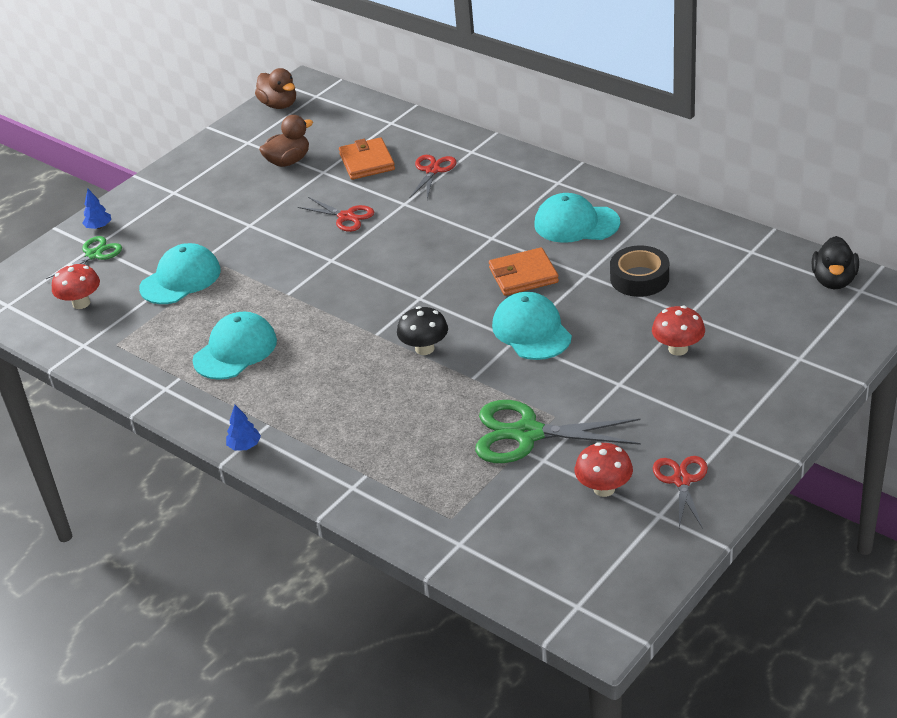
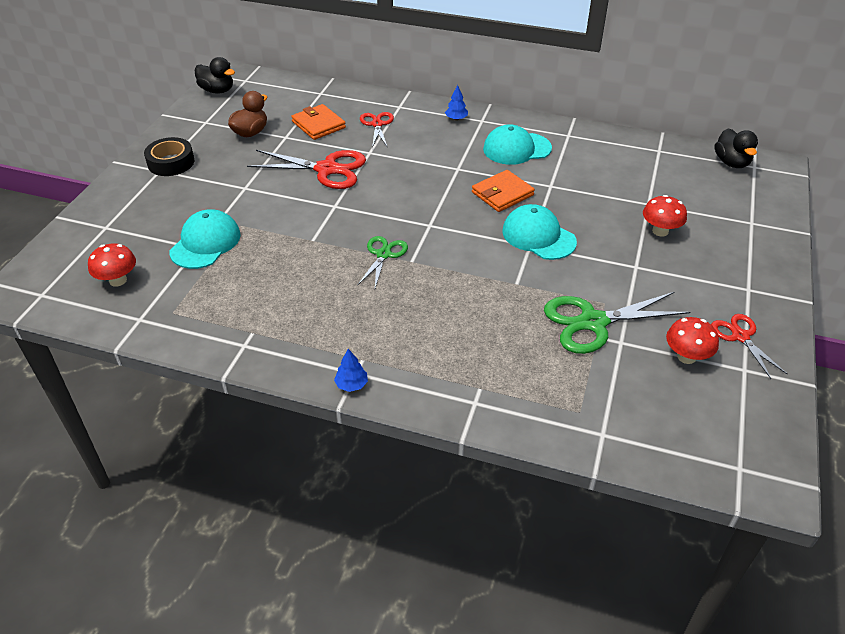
camera: 25 degrees left, 5 degrees up
(94, 255) = (109, 235): green scissors -> green scissors (383, 254)
(99, 227) = (101, 209): blue tree -> blue tree (456, 119)
(235, 350) = (292, 297): turquoise cap -> none
(279, 105) = (217, 90): brown duck -> black duck
(346, 217) = (326, 169): red scissors -> red scissors, size x1.71
(424, 349) = (460, 266): black mushroom -> none
(639, 278) = (593, 182): black tape -> black tape (171, 162)

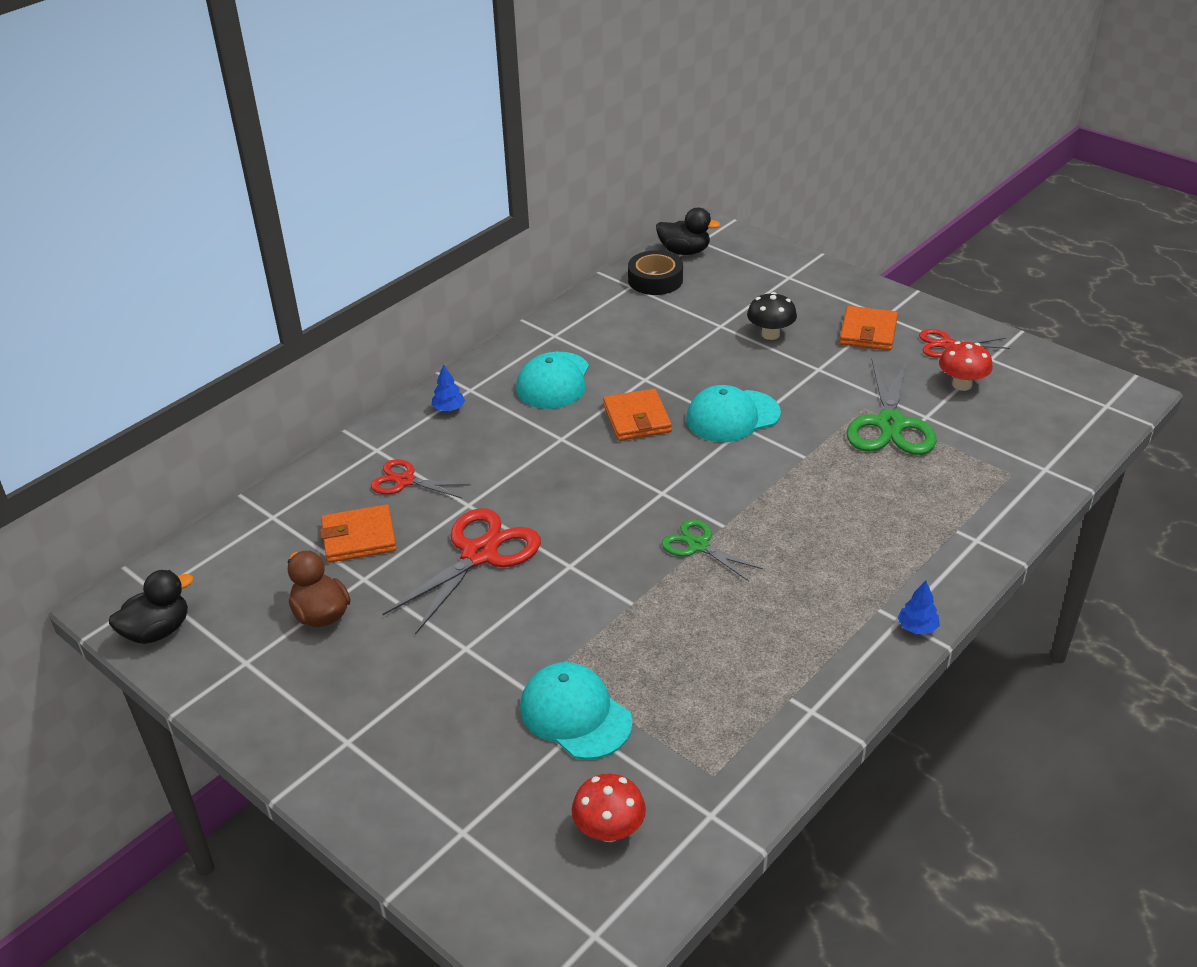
camera: 65 degrees left, 5 degrees down
(171, 162) = (334, 723): black tape -> black tape (655, 280)
(660, 231) = (770, 334): red mushroom -> black mushroom
(714, 284) = (868, 332): none -> orange wallet

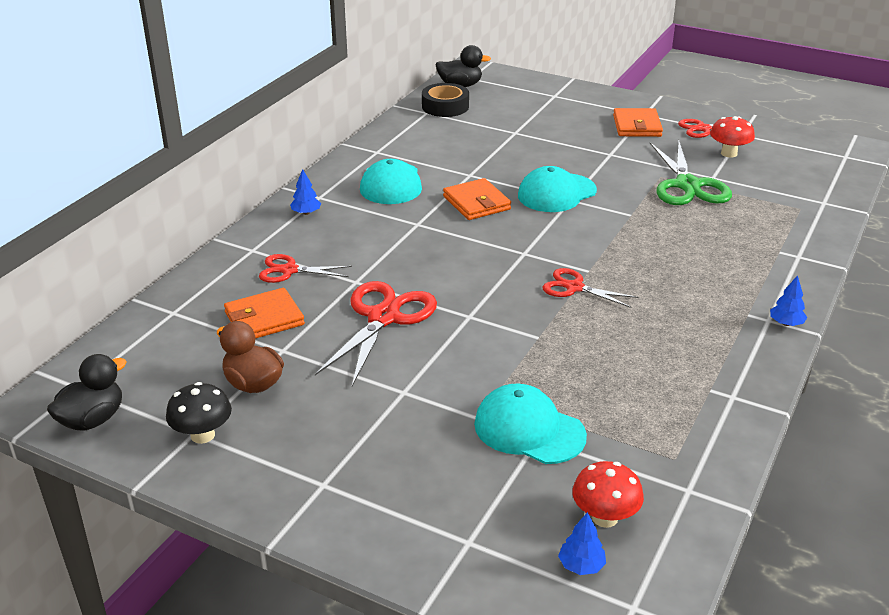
camera: 15 degrees left, 5 degrees down
(562, 879) = (581, 566): none -> blue tree
(698, 546) = (574, 288): green scissors -> red scissors
(770, 334) = (559, 134): black mushroom -> black mushroom (202, 435)

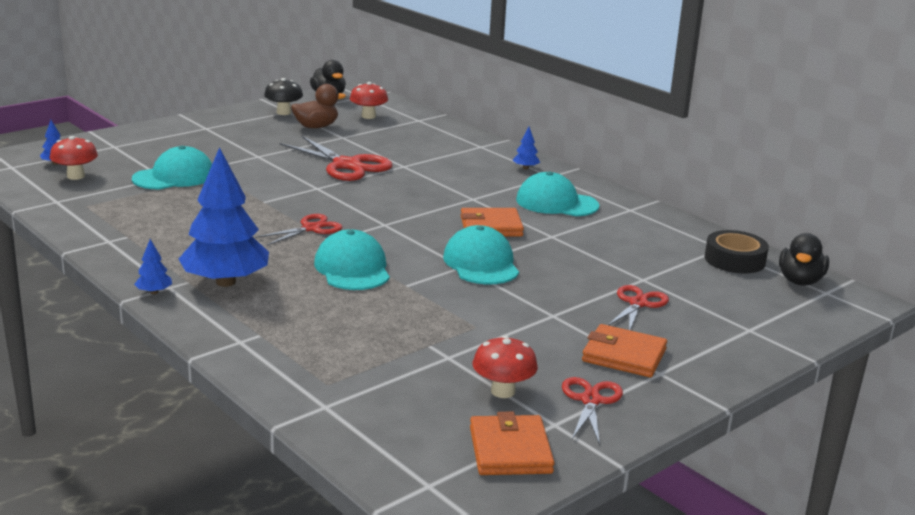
camera: 110 degrees right, 10 degrees down
(179, 355) = (368, 116): none -> red mushroom
(264, 319) = (384, 138): orange wallet -> orange wallet (510, 450)
(289, 270) = (440, 151): red scissors -> red scissors (638, 303)
(630, 244) = (352, 268): none -> turquoise cap
(687, 185) = (441, 335): green scissors -> none
(725, 295) = (225, 282): none -> blue tree

